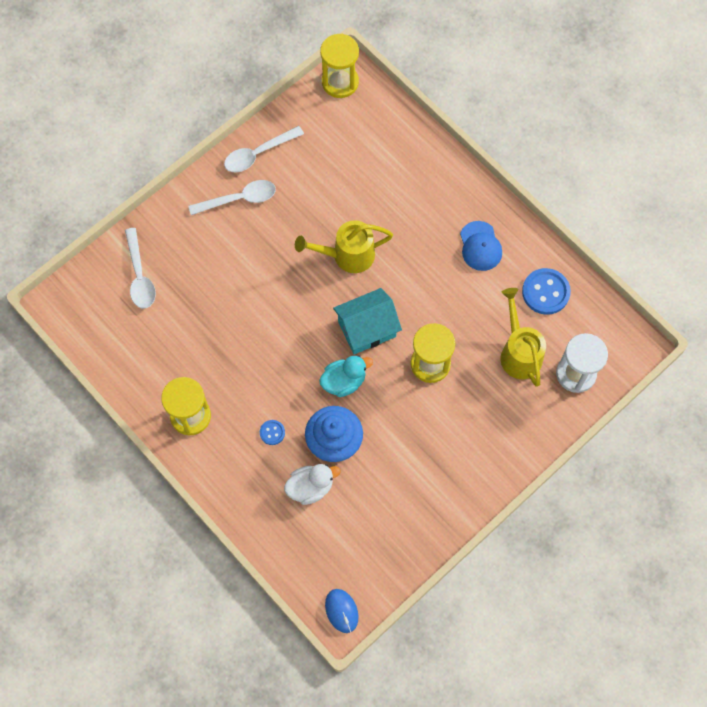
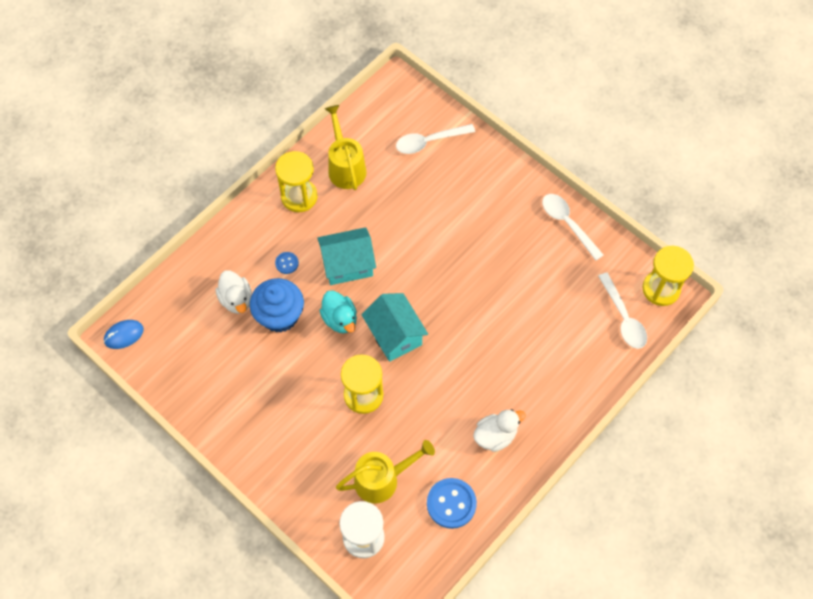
camera: 85 degrees right, 5 degrees down
(239, 199) = (517, 212): white spoon -> white spoon (623, 317)
(281, 370) = (347, 264): none -> turquoise house
(347, 255) = (469, 311): yellow watering can -> yellow watering can (345, 166)
(480, 246) = (495, 435): blue cap -> white duck

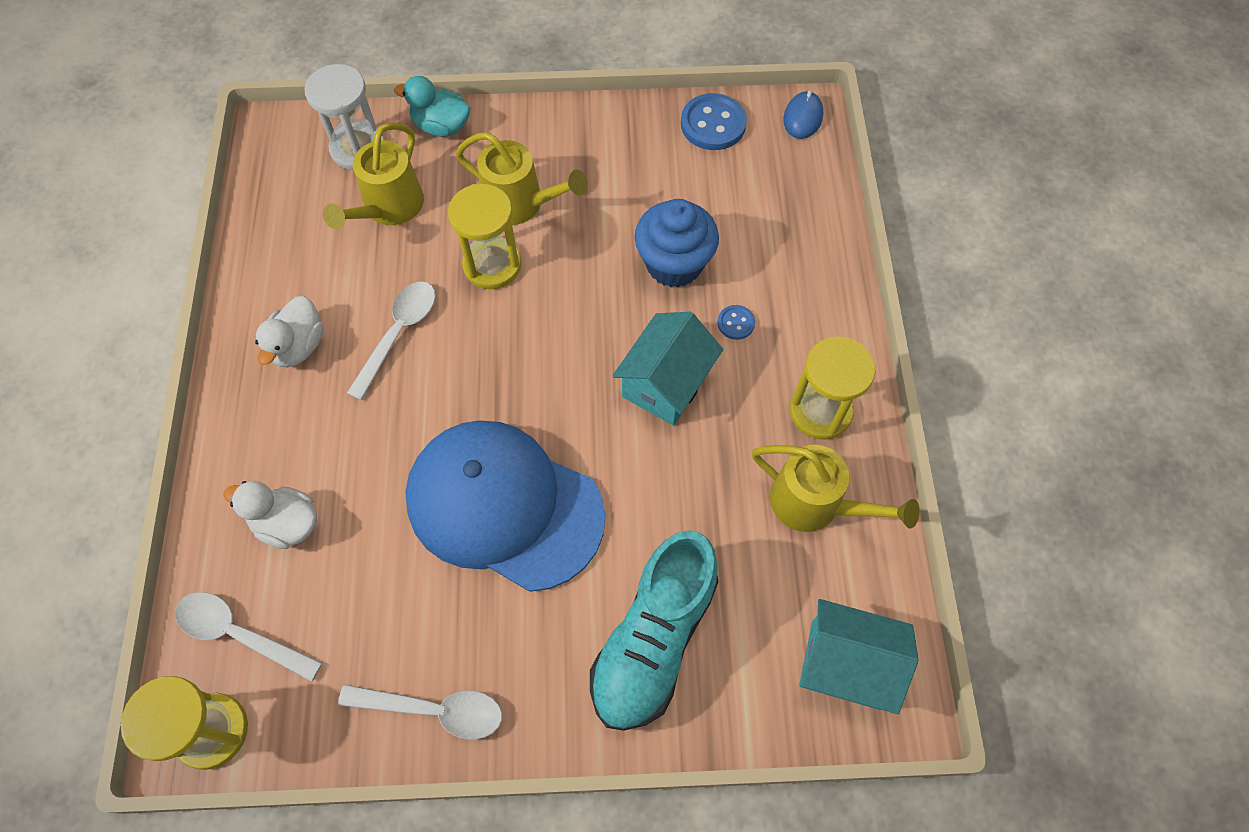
camera: 135 degrees right, 0 degrees up
(236, 299) = (740, 240): white duck -> white duck (287, 523)
(314, 417) = (521, 204): none -> yellow watering can
(340, 319) = (604, 317): turquoise duck -> turquoise duck (441, 126)
(394, 335) = (523, 353): turquoise house -> turquoise house (846, 664)
(429, 141) = (753, 652): white spoon -> white spoon (398, 334)
(451, 503) = (291, 244): blue button -> blue button (713, 124)
(461, 176) = (654, 639): none -> turquoise shoe
(469, 275) = (504, 506): none -> blue cap

